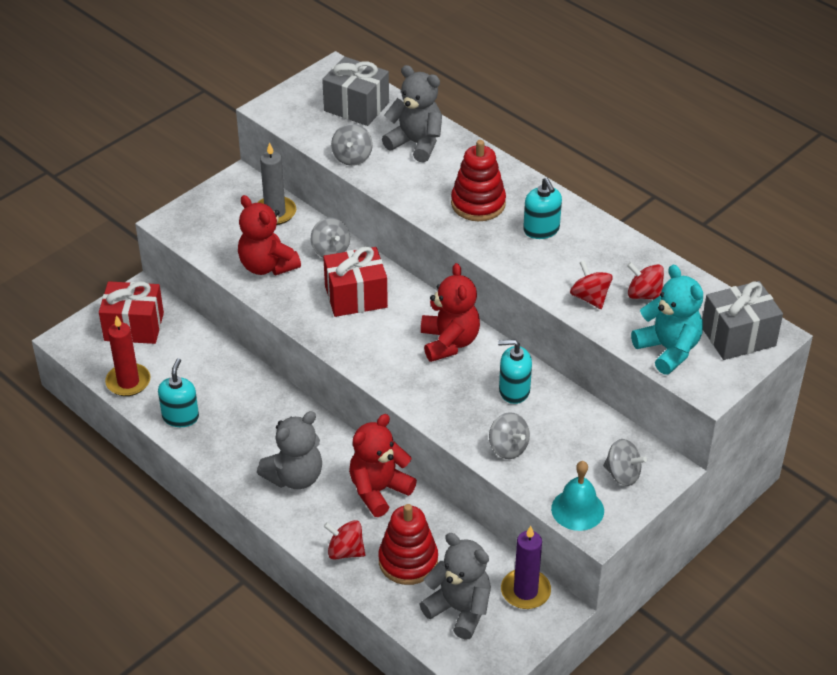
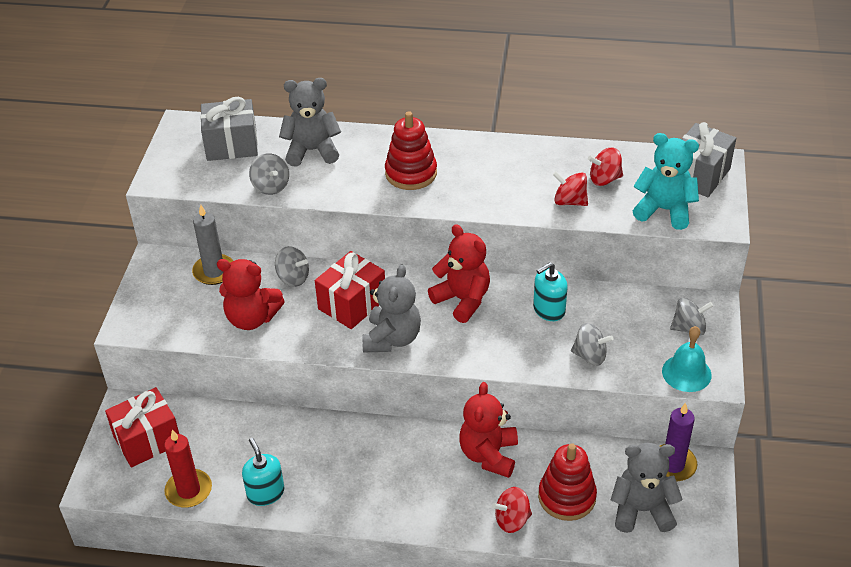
camera: 35 degrees left, 0 degrees up
(295, 477) = (412, 485): grey teddy bear -> grey teddy bear (392, 338)
(541, 230) = (480, 169): turquoise soap dispenser -> none

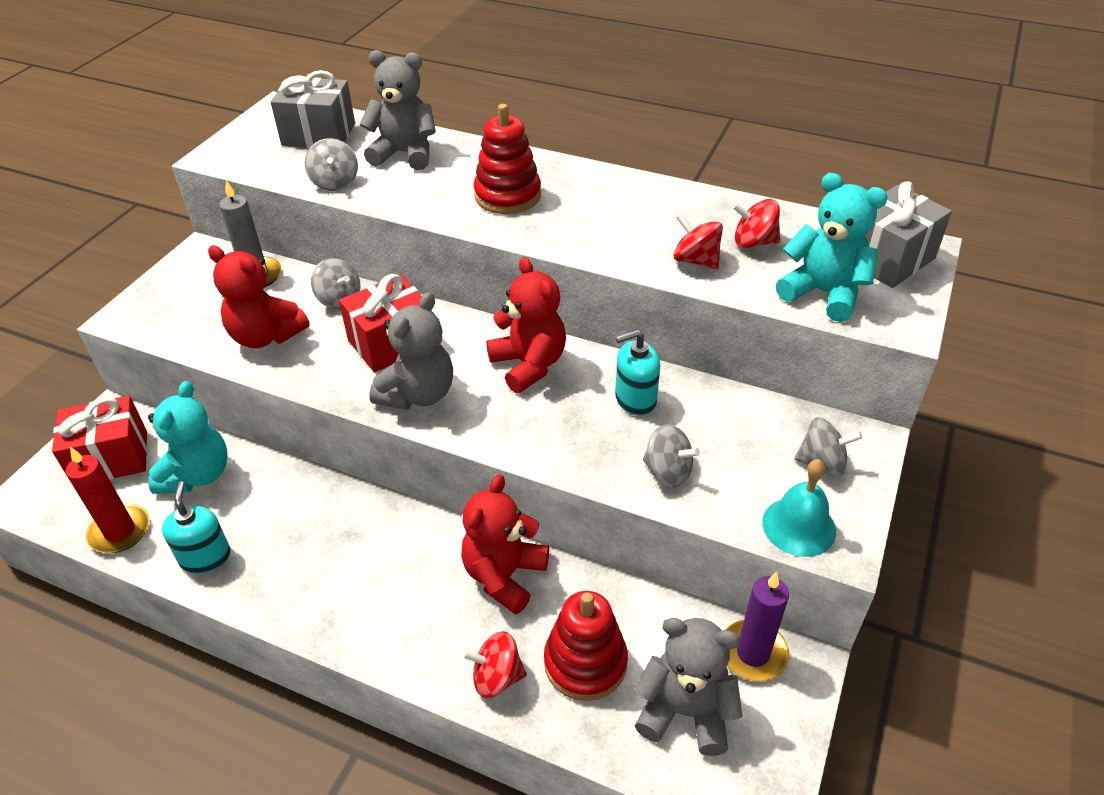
camera: 15 degrees right, 0 degrees up
(224, 437) = (197, 475): none -> turquoise teddy bear

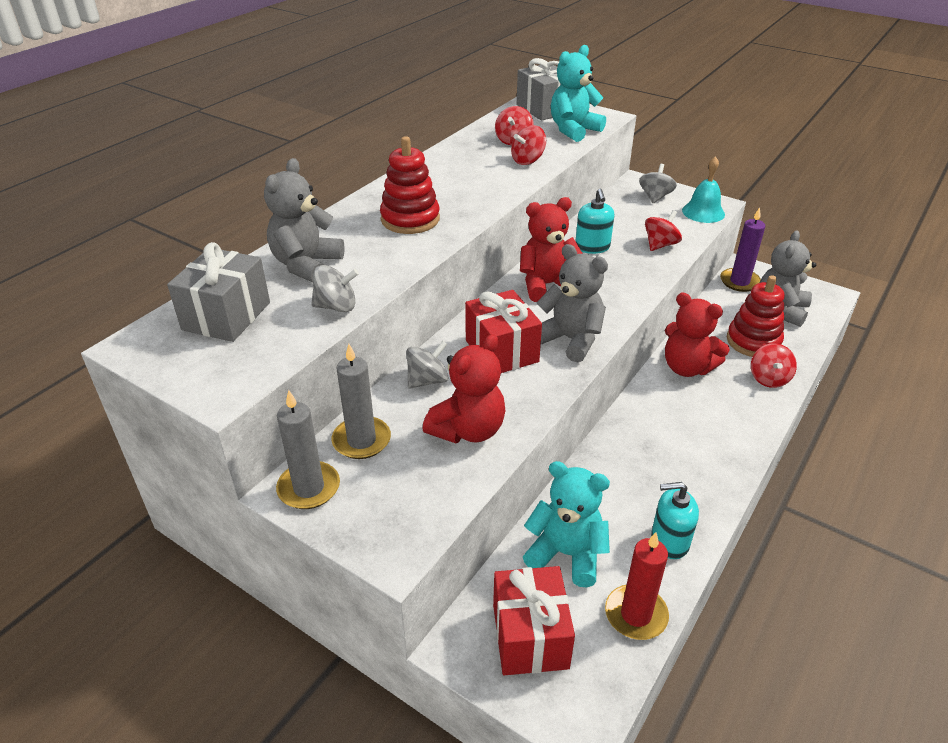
camera: 80 degrees left, 5 degrees down
(201, 260) = (309, 488): none -> grey candle
(668, 472) = (660, 245): grey spinning top -> red spinning top

